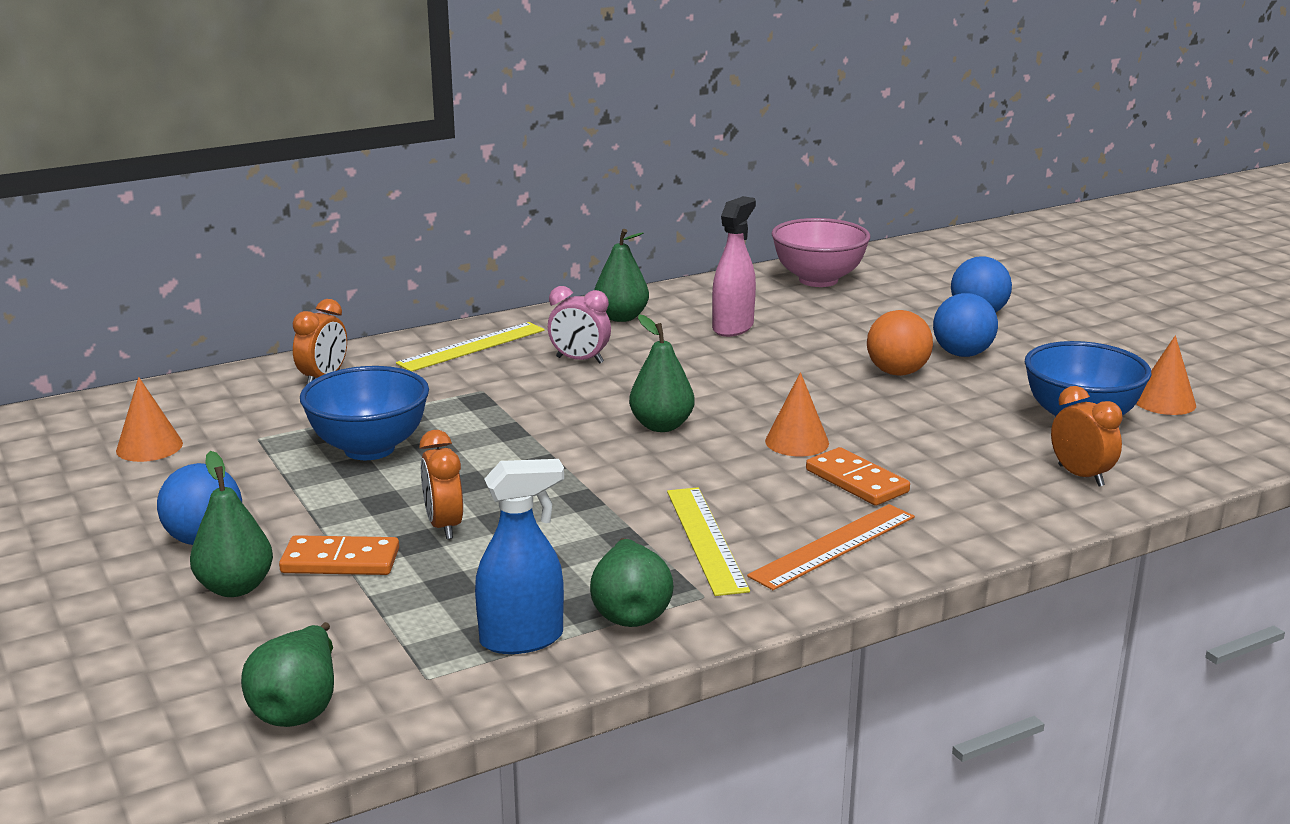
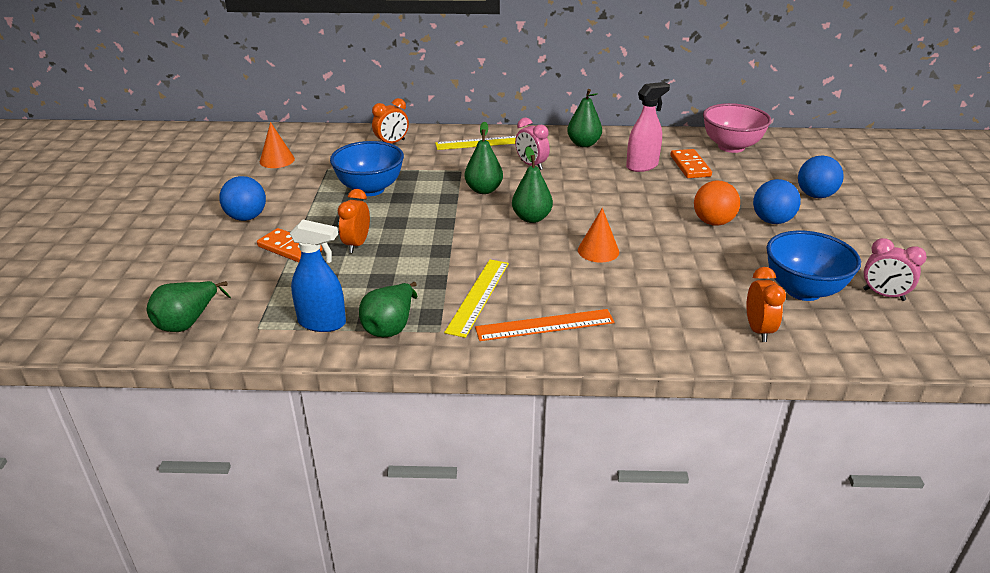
camera: 30 degrees right, 10 degrees up
(235, 587) = (231, 248): green pear -> green pear (483, 190)
(857, 481) = (606, 287): orange domino -> orange domino (690, 166)
(1164, 402) = (883, 295): orange cone -> pink clock

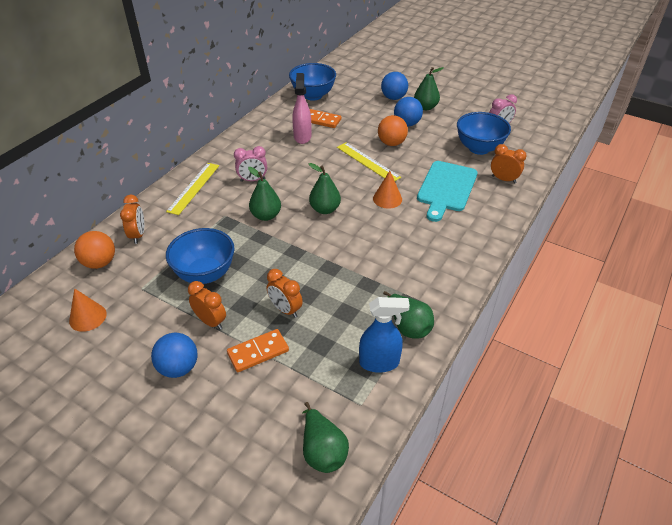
camera: 60 degrees left, 10 degrees up
(311, 213) = (211, 321): none -> orange clock
(322, 323) = (379, 362): blue spray bottle -> blue spray bottle turned 45 degrees clockwise
(343, 141) = (100, 263): none -> orange ball
(478, 296) = (401, 271): yellow ruler -> yellow ruler (368, 162)
(545, 325) = (451, 254): orange ruler -> none
(583, 144) = (247, 146): green pear -> green pear (425, 107)
(673, 287) = (446, 188): none -> turquoise cutting board
(731, 147) = (313, 95): pink bowl -> blue bowl

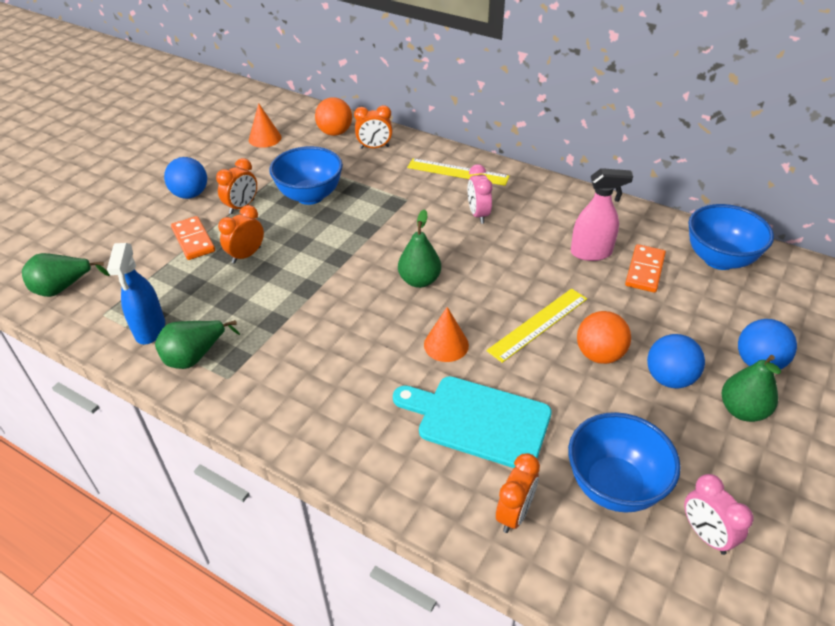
camera: 90 degrees right, 0 degrees up
(266, 215) = (406, 230): green pear -> none

